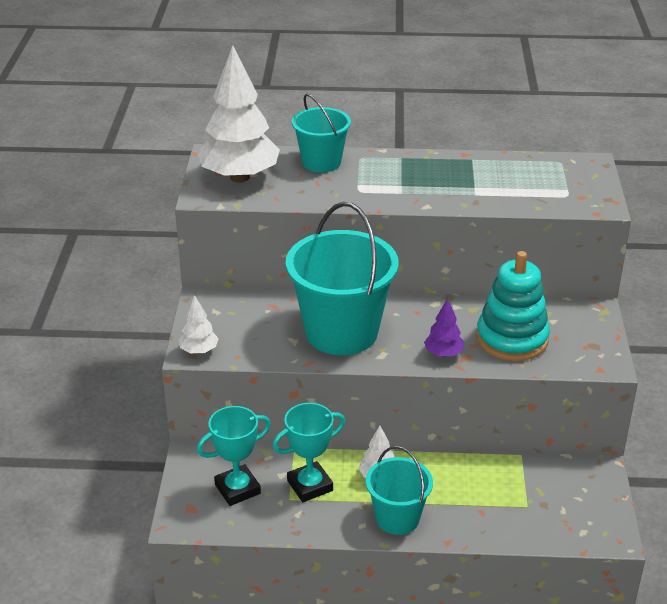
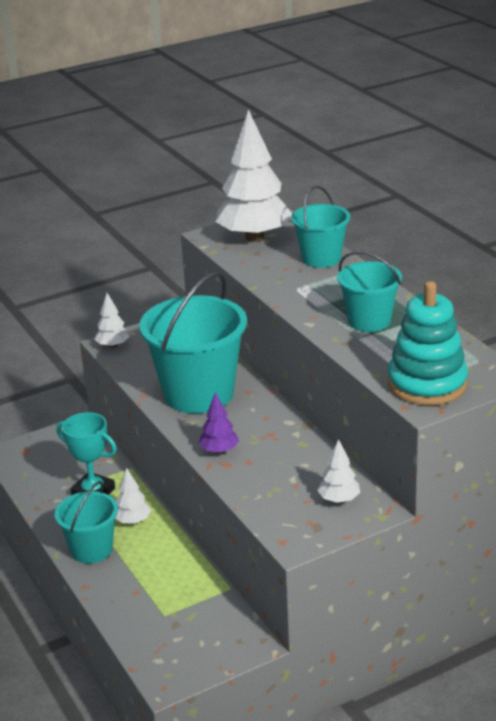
camera: 60 degrees right, 5 degrees down
(237, 489) = (62, 462): turquoise trophy -> none
(452, 180) = (369, 321): none -> turquoise bucket
(512, 339) = (278, 478): turquoise stacking toy -> turquoise stacking toy (427, 384)
(567, 322) = (339, 499): none -> white tree

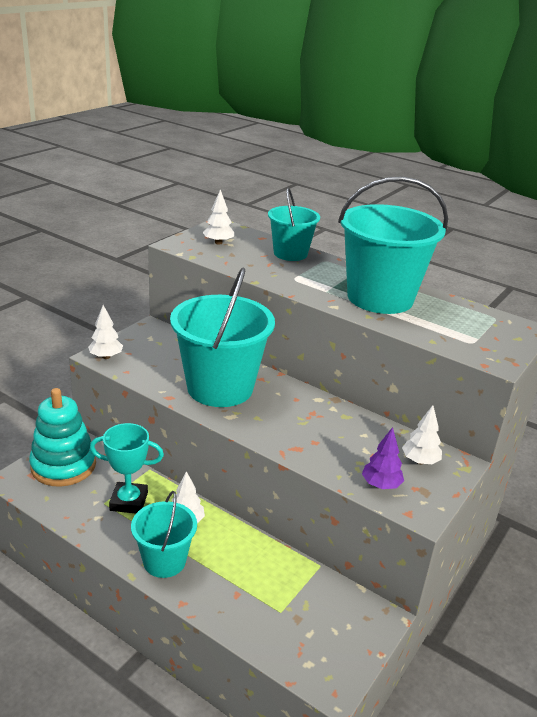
camera: 30 degrees left, 0 degrees up
(219, 451) = (281, 437): purple tree -> purple tree (381, 485)
(254, 237) = (218, 243): white tree -> white tree, size x0.46
(369, 321) = (380, 298): turquoise bucket -> turquoise bucket, size x1.75
(427, 384) = (480, 343): turquoise stacking toy -> turquoise stacking toy (63, 465)

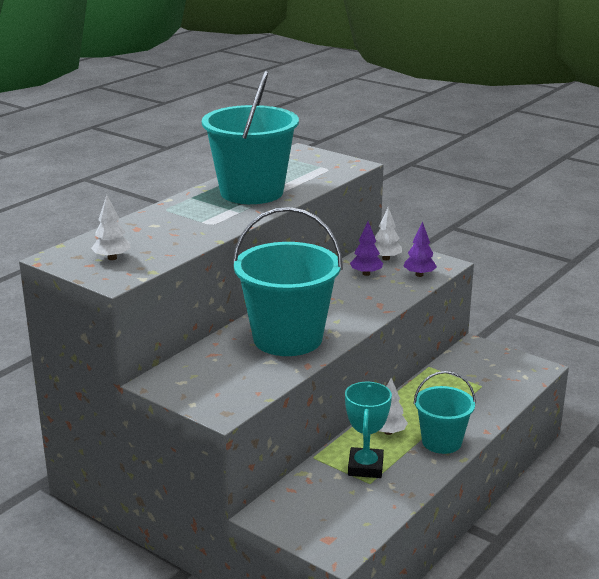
camera: 85 degrees left, 5 degrees down
(63, 465) = (311, 517): turquoise stacking toy -> none
(106, 357) = (226, 408): white tree -> none
(290, 253) = (147, 223): turquoise bucket -> none
(373, 443) = (366, 274): none -> purple tree

